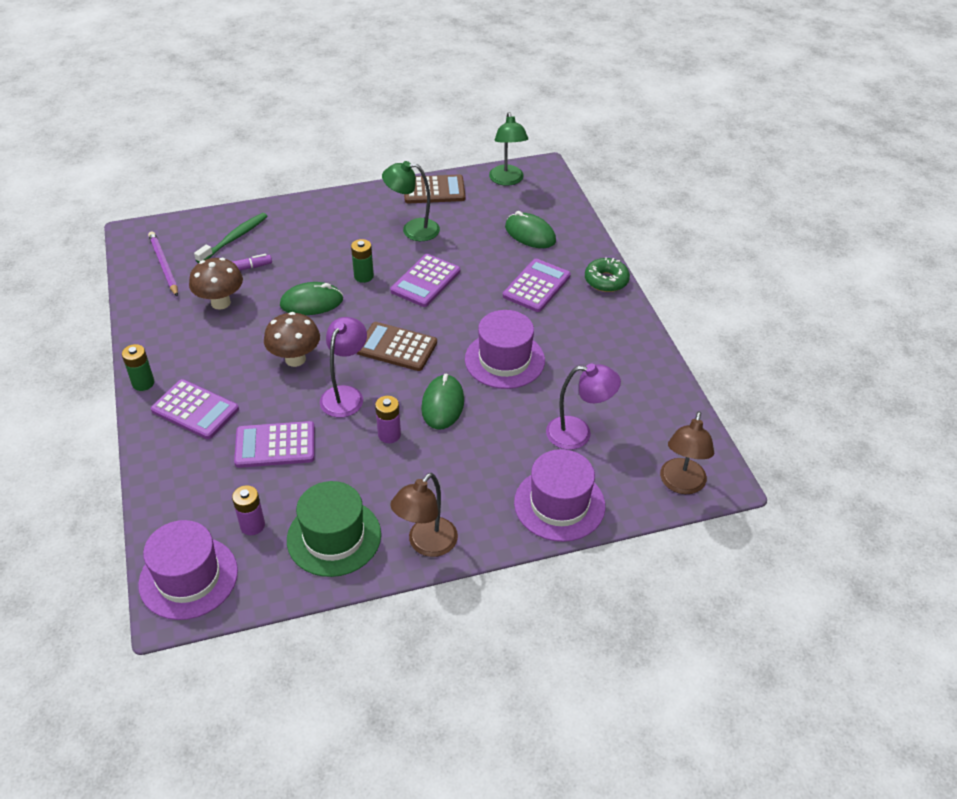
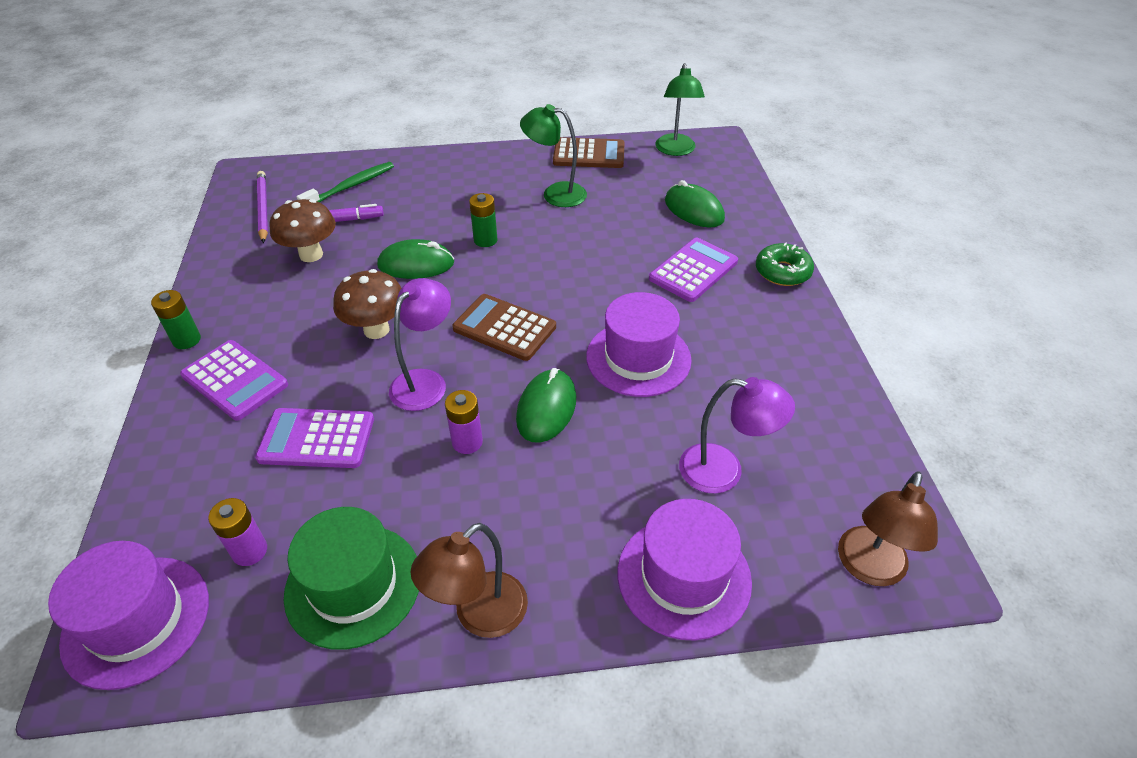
camera: 10 degrees right, 0 degrees up
(425, 281) = (557, 252): purple calculator -> none

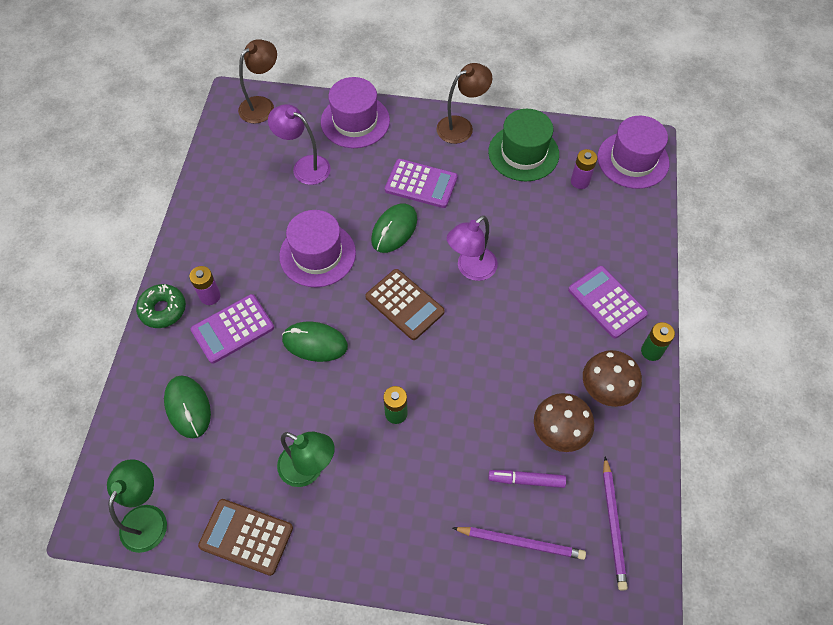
camera: 165 degrees left, 15 degrees up
(317, 439) = (546, 242): purple calculator -> purple calculator (421, 184)
(350, 186) = (521, 542): green toothbrush -> purple pencil
(376, 330) = (503, 326): brown mushroom -> brown mushroom (605, 390)
(416, 264) = (464, 395): green mouse -> green mouse (315, 343)
(467, 442) = (450, 218): purple battery -> purple battery (210, 296)

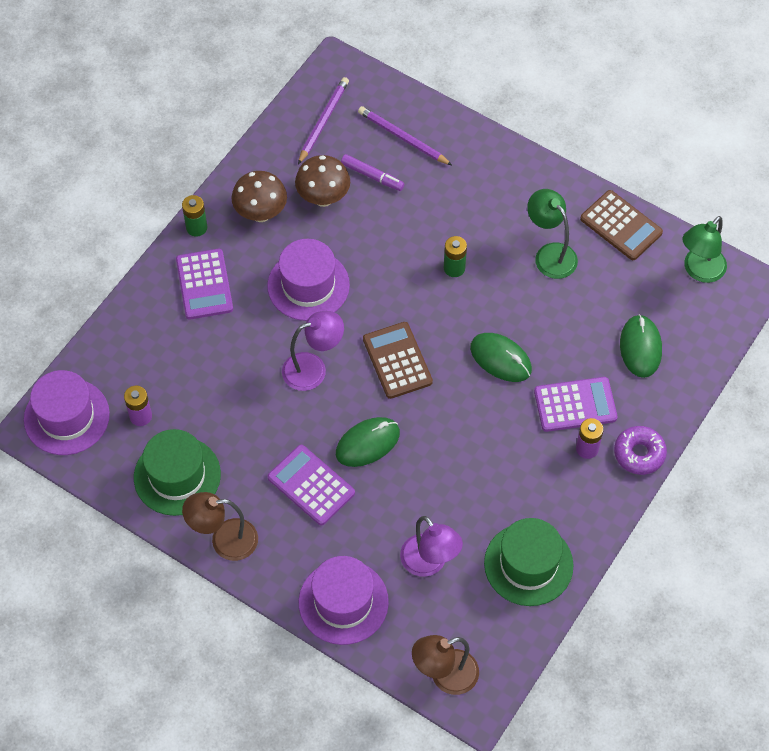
camera: 155 degrees left, 0 degrees up
(163, 309) = (639, 453): green donut -> purple donut
(228, 193) = (528, 564): none -> green hat
(317, 254) = (460, 449): purple hat -> purple hat (308, 285)

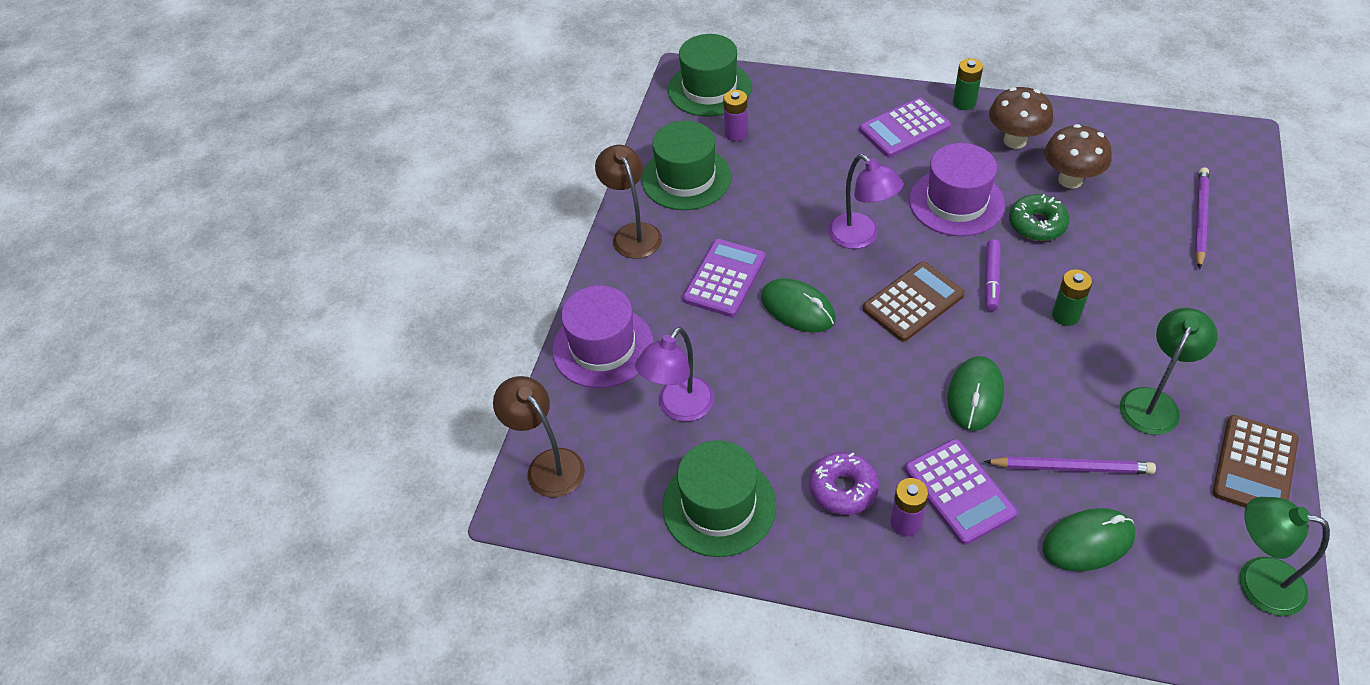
camera: 75 degrees right, 10 degrees down
(66, 417) = (709, 89): purple hat -> green hat
(323, 121) = (1164, 150): purple pencil -> purple pencil (1071, 467)
(358, 242) = (1037, 224): none -> green donut
(372, 176) = (1129, 209): purple marker -> purple marker (991, 279)
(639, 453) = (930, 585): purple donut -> purple donut (843, 488)

